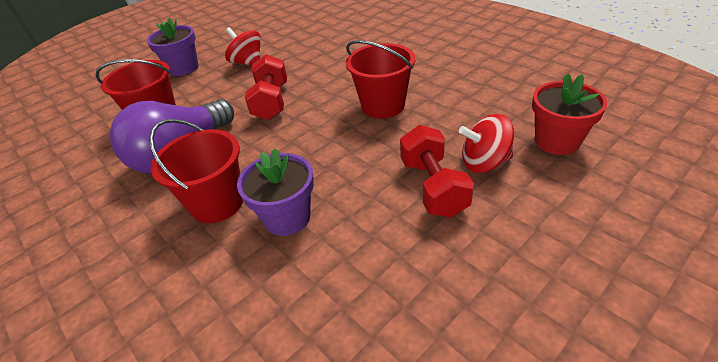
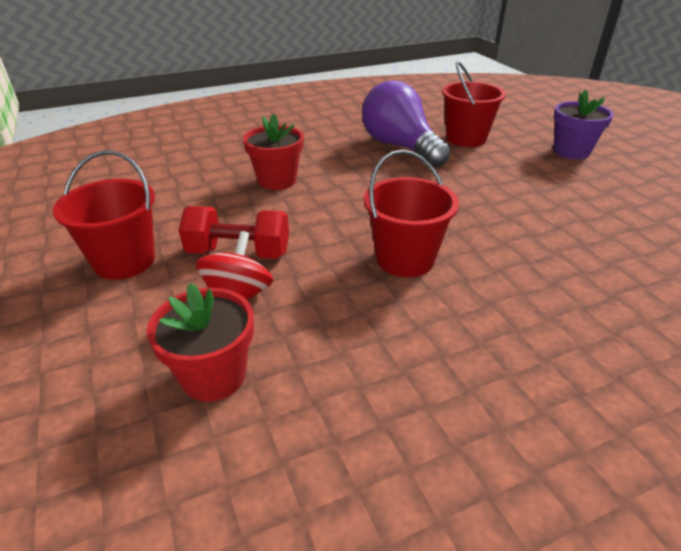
camera: 105 degrees right, 5 degrees down
(217, 203) = (321, 157): red bucket -> red bucket (124, 261)
(248, 63) = (571, 187): red spinning top -> none
(271, 102) = (462, 191): red dumbbell -> none
(287, 217) = (277, 180): purple flower pot -> red flower pot

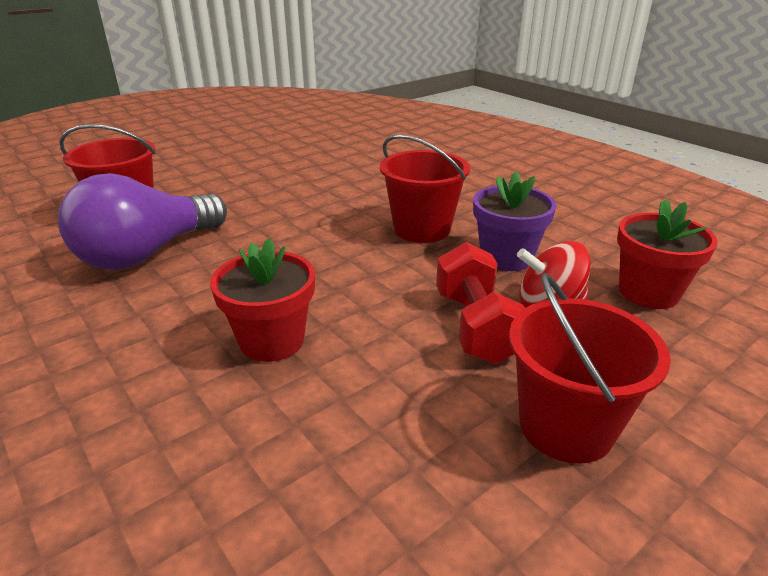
camera: 105 degrees left, 5 degrees down
(571, 151) = (174, 163): purple flower pot -> purple flower pot (506, 257)

